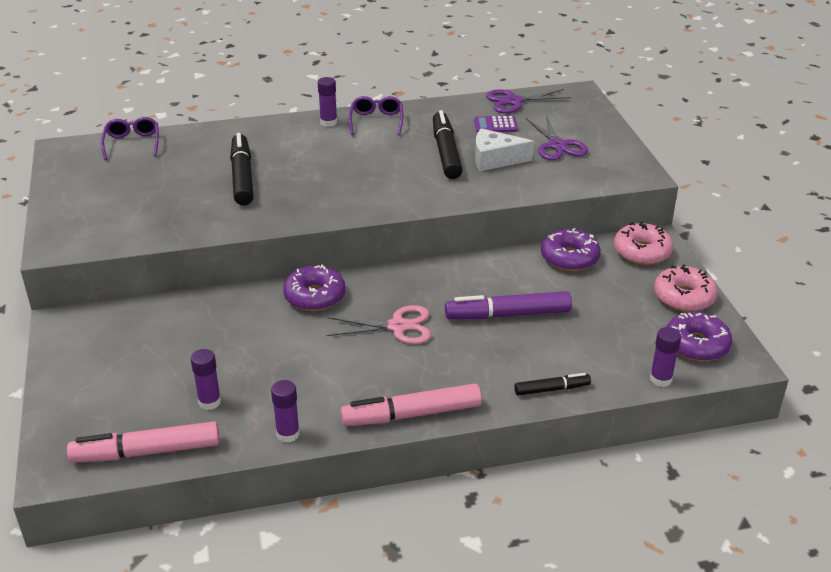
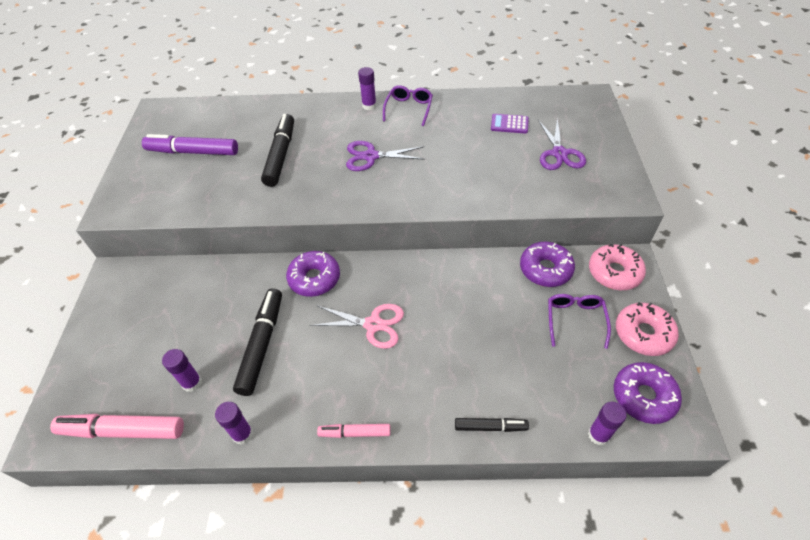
camera: 15 degrees right, 15 degrees up
(132, 143) = (209, 110): purple glasses -> purple glasses (575, 319)
(411, 415) = (354, 433): pink marker -> pink marker, size x0.56
(446, 152) = (457, 149): black marker -> black marker (262, 344)
(495, 159) = (499, 162): white cheese -> none
(508, 315) = (473, 327): purple marker -> purple marker (193, 152)
(514, 101) = (532, 100): purple scissors -> purple scissors (371, 156)

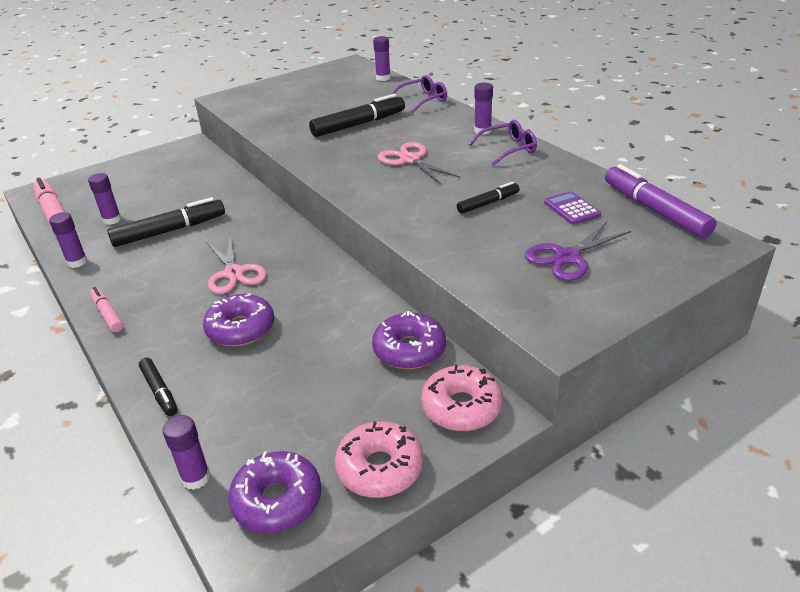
camera: 55 degrees right, 15 degrees down
(193, 152) = (318, 94): purple marker -> purple marker (654, 210)
(215, 107) = (383, 78): none -> purple glue stick
(314, 279) = (261, 222): purple donut -> purple donut (241, 329)
(371, 156) = (410, 160): purple scissors -> pink scissors
(469, 152) = (488, 203): none -> black marker
(575, 319) = (352, 400): purple glasses -> purple glasses (423, 100)

